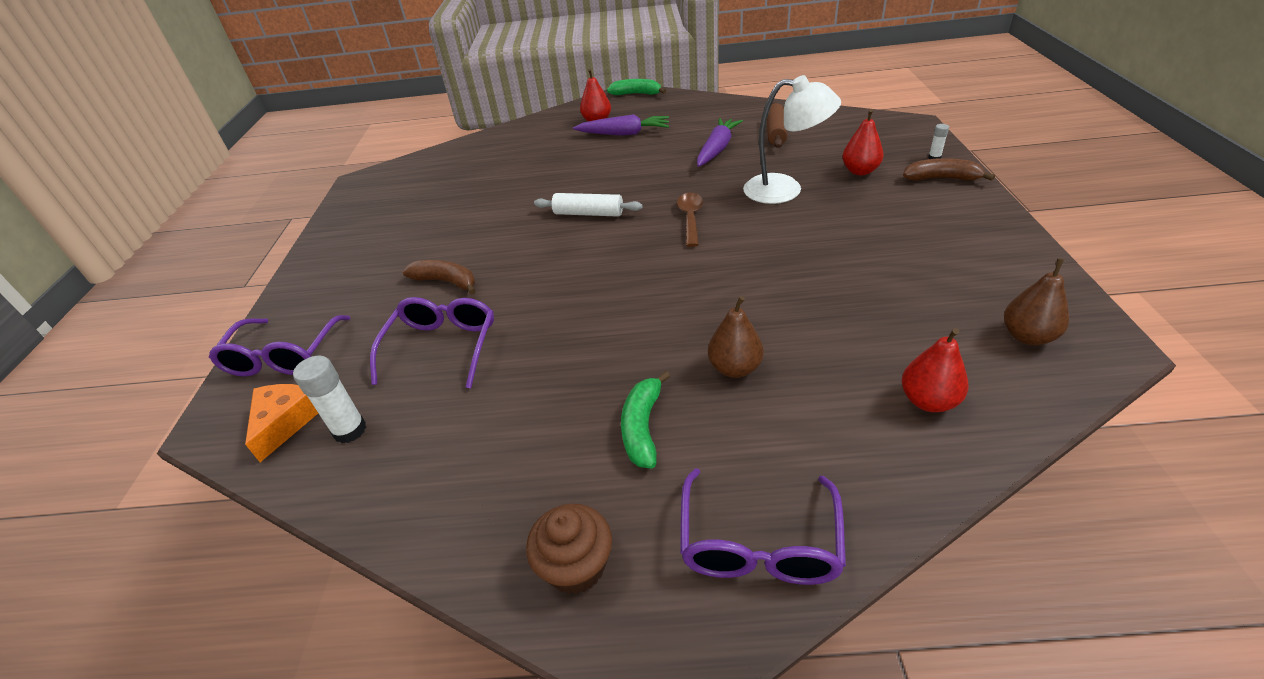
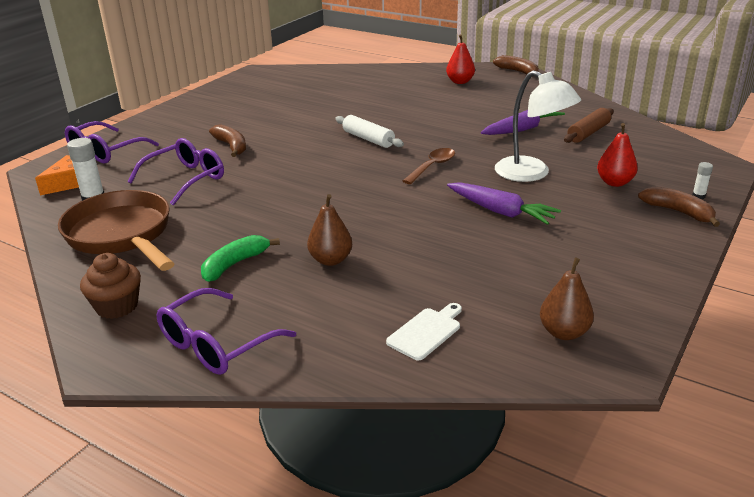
camera: 30 degrees right, 10 degrees down
(454, 462) = (122, 235): none -> brown pan
(624, 134) = (467, 96): purple carrot -> purple carrot (500, 211)
(636, 94) = (518, 72): green banana -> brown banana
(928, 401) = (426, 332): red pear -> white cutting board

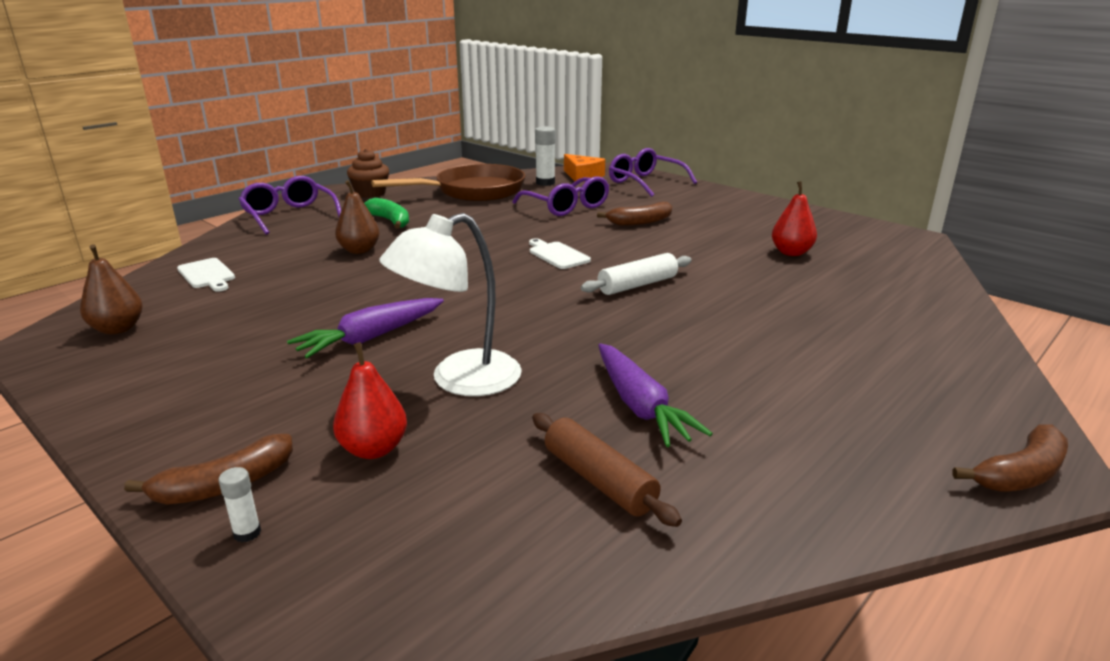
camera: 100 degrees right, 5 degrees down
(318, 169) = (557, 255): none -> white cutting board
(432, 166) = (528, 314): brown spoon -> none
(460, 82) = (911, 384): red pear -> red pear (791, 252)

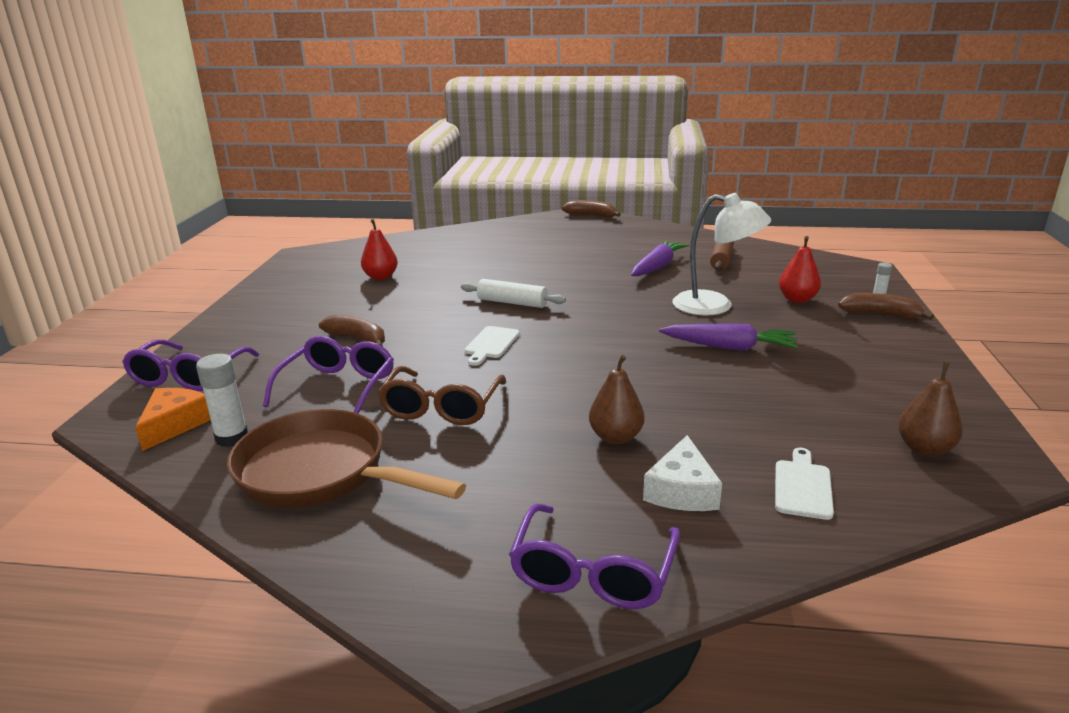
camera: 125 degrees left, 0 degrees up
(283, 247) = (682, 491): none -> white cheese
(370, 193) = (410, 565): brown cupcake -> none
(390, 221) = (509, 471): green banana -> none
(488, 222) = (442, 407): none -> brown glasses

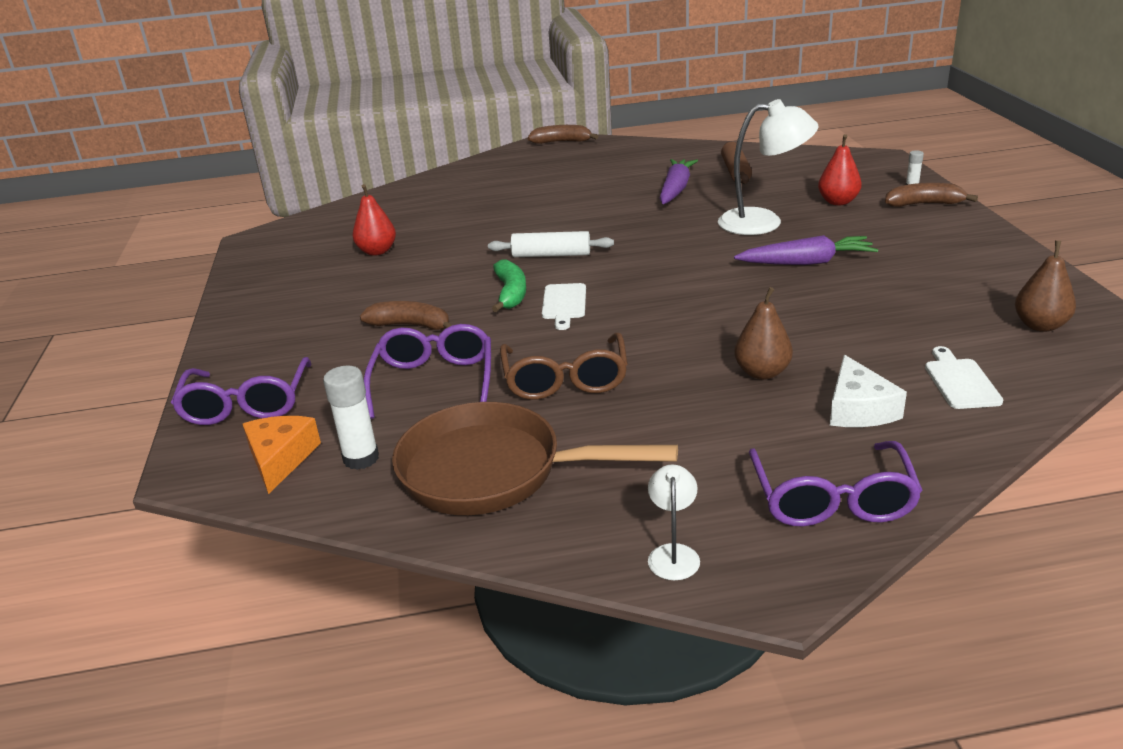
camera: 15 degrees left, 5 degrees up
(409, 586) = (673, 554): none -> white lamp
(455, 328) = (510, 293): none -> green banana

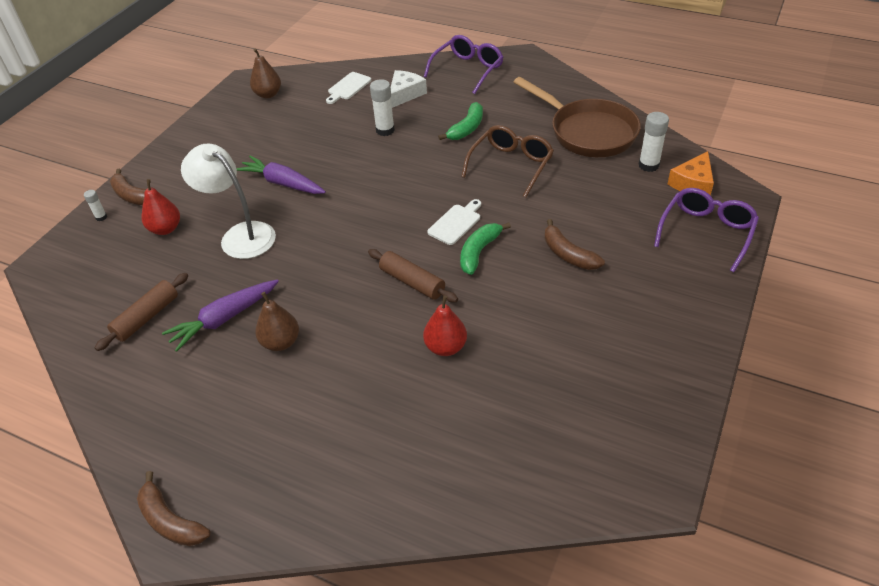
camera: 145 degrees left, 15 degrees up
(377, 251) = (540, 375): red pear -> red pear (445, 347)
(434, 381) = (582, 197): purple glasses -> none
(551, 255) = (412, 282): white rolling pin -> brown rolling pin
(673, 554) = (545, 76): white lamp -> none
(687, 399) = (467, 128): none -> green banana
(762, 372) = (416, 126): brown pear -> brown pear (281, 342)
(795, 351) = (385, 130): none -> white glue stick

